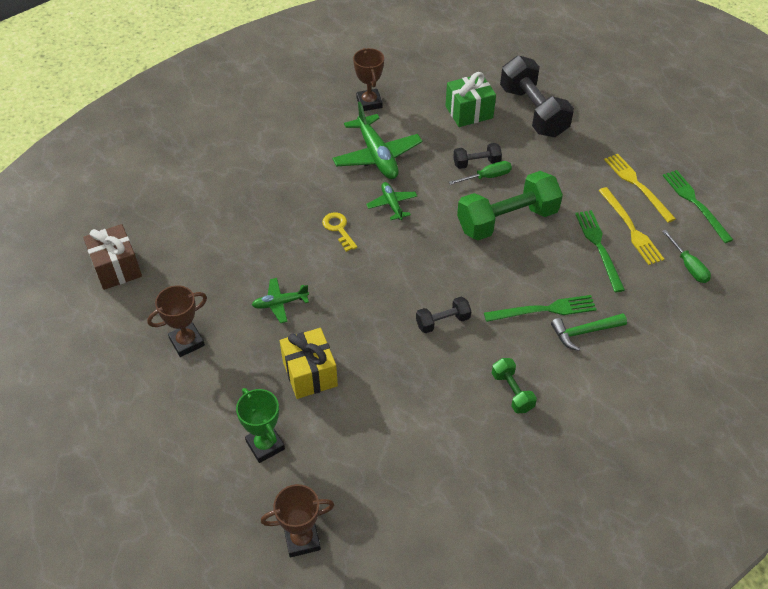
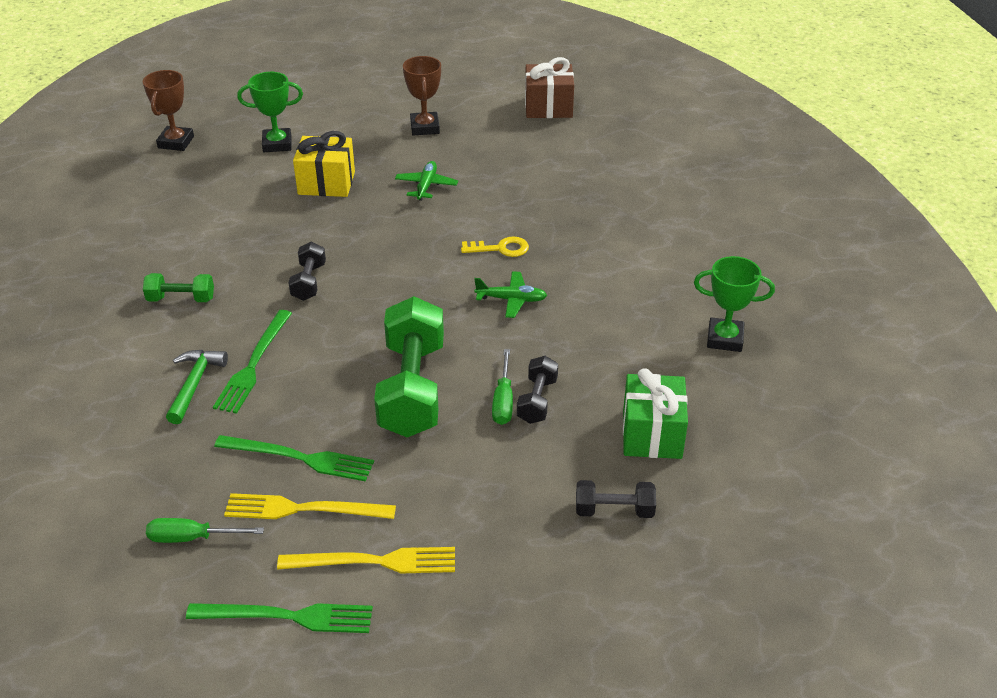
camera: 115 degrees right, 10 degrees down
(369, 103) = (725, 339): brown trophy -> green trophy
(377, 156) = (609, 313): green plane -> none
(533, 112) = (614, 510): black dumbbell -> black dumbbell, size x0.49

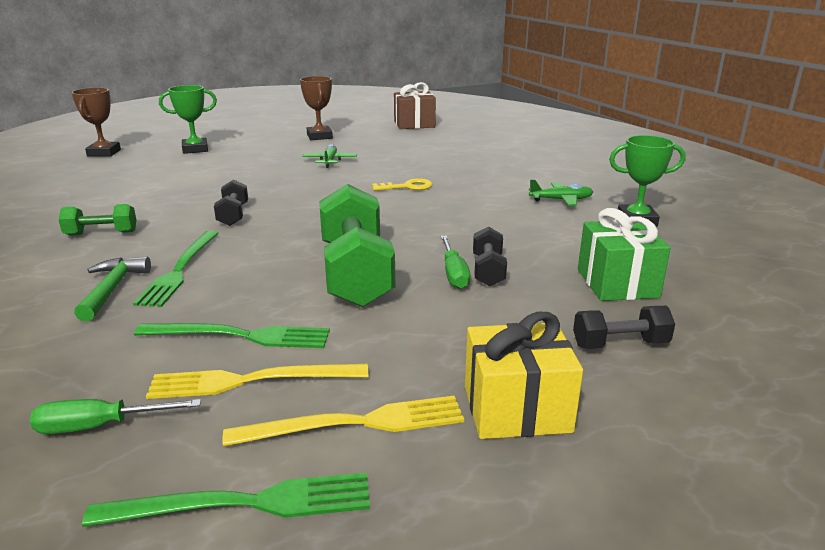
camera: 10 degrees left, 15 degrees down
(326, 183) = (241, 164): yellow gift -> yellow gift (516, 409)
(511, 300) = (430, 212): green plane -> green plane (561, 200)

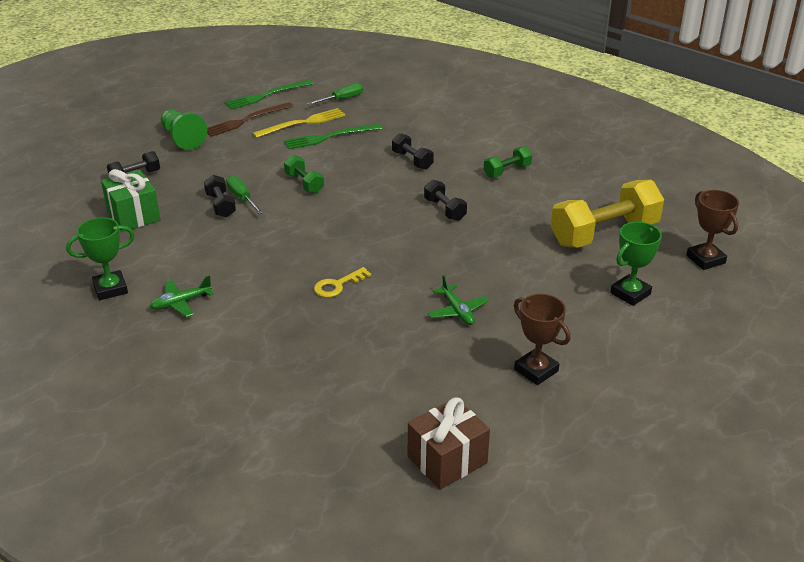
camera: 155 degrees right, 10 degrees up
(112, 289) = (430, 142): green hammer -> none
(135, 175) = (604, 233): none -> yellow dumbbell
(180, 270) = (412, 160): green fork -> black dumbbell
(355, 423) = (246, 120): yellow fork -> brown fork
(356, 273) = (304, 183): green dumbbell -> green dumbbell, size x0.49
(516, 409) = (182, 139): yellow gift -> green pawn

